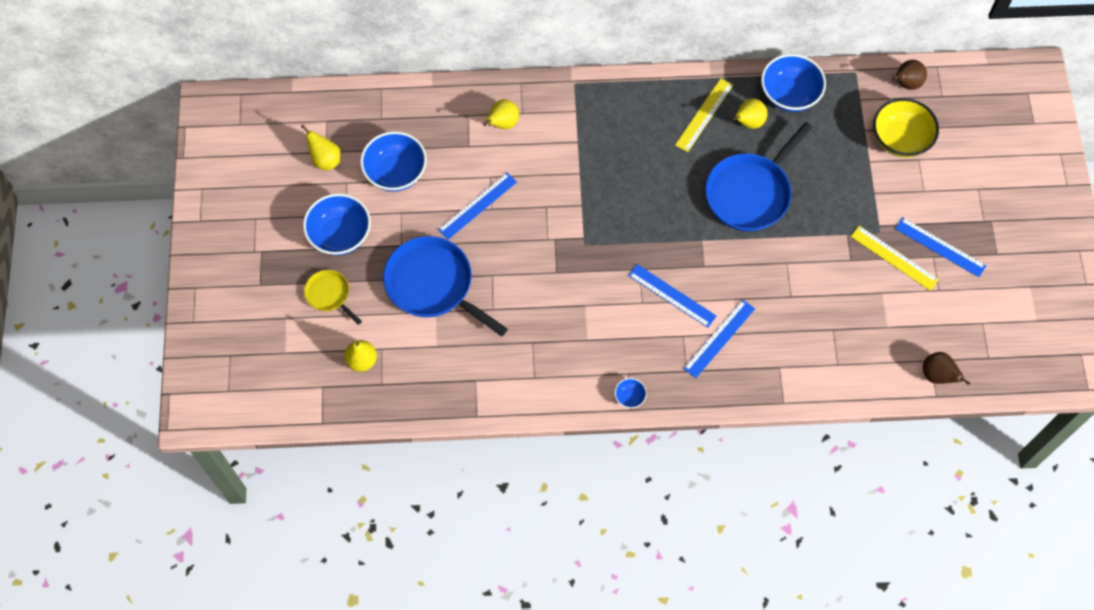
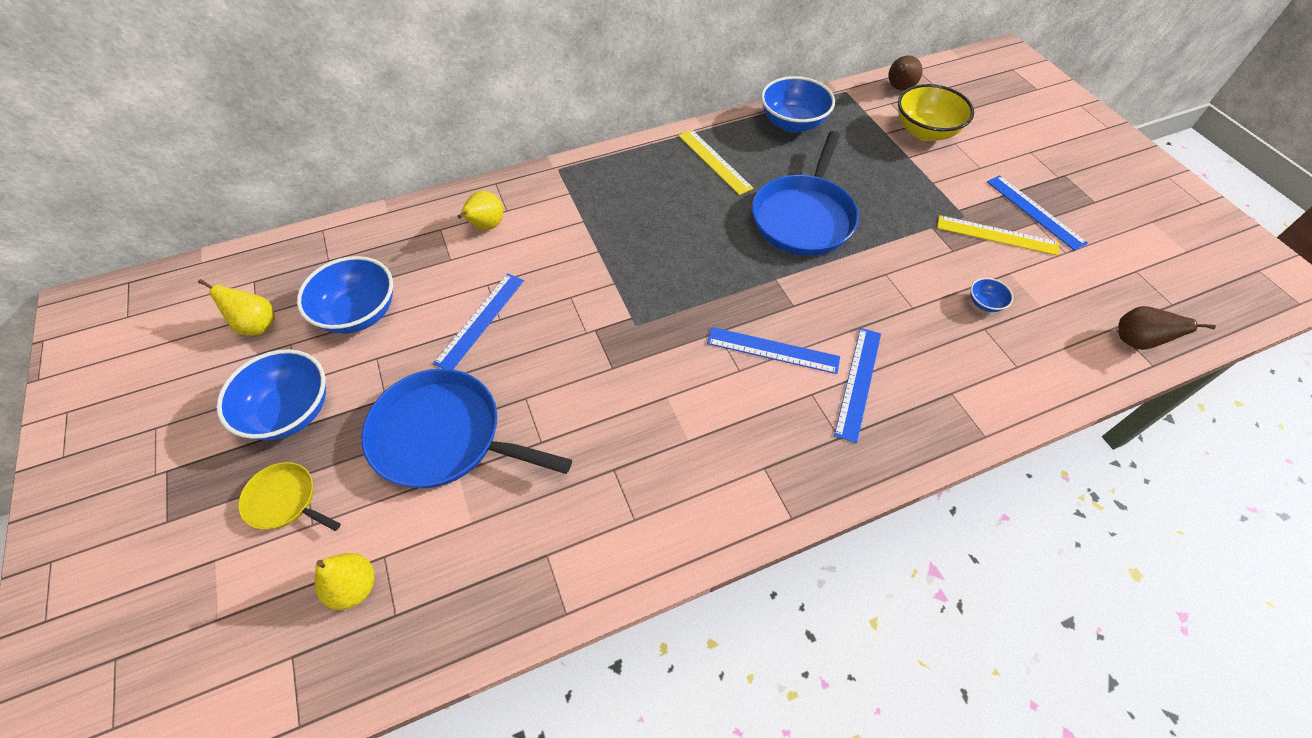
camera: 20 degrees left, 10 degrees down
(629, 397) = (782, 500): blue bowl -> blue bowl (984, 303)
(704, 115) = (714, 161): yellow ruler -> yellow ruler turned 45 degrees counterclockwise
(748, 122) = (764, 156): yellow pear -> none
(940, 247) = (1035, 211): blue ruler -> blue ruler turned 45 degrees clockwise

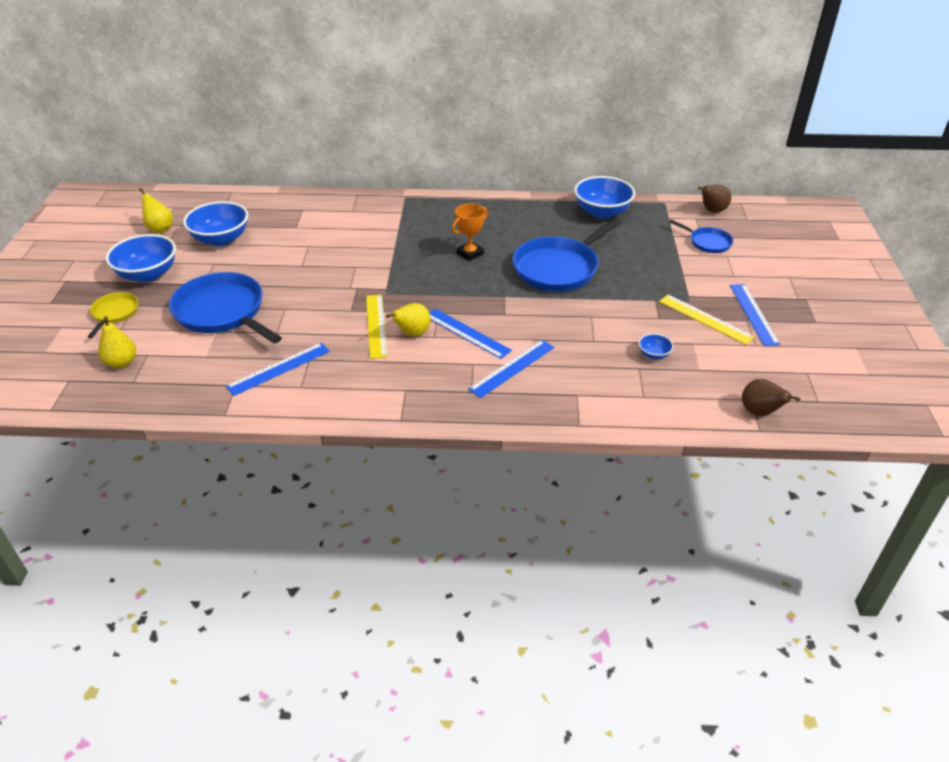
camera: 25 degrees right, 15 degrees down
(284, 500) = (114, 313): yellow pan -> yellow pan turned 45 degrees clockwise
(480, 320) = (289, 263): blue ruler -> blue ruler (278, 368)
(486, 226) = (332, 216): yellow pear -> yellow pear (412, 334)
(693, 229) = (470, 253): none -> orange trophy
(714, 161) = (520, 220): yellow ruler -> yellow ruler (376, 325)
(925, 131) = (708, 242): yellow bowl -> blue pan

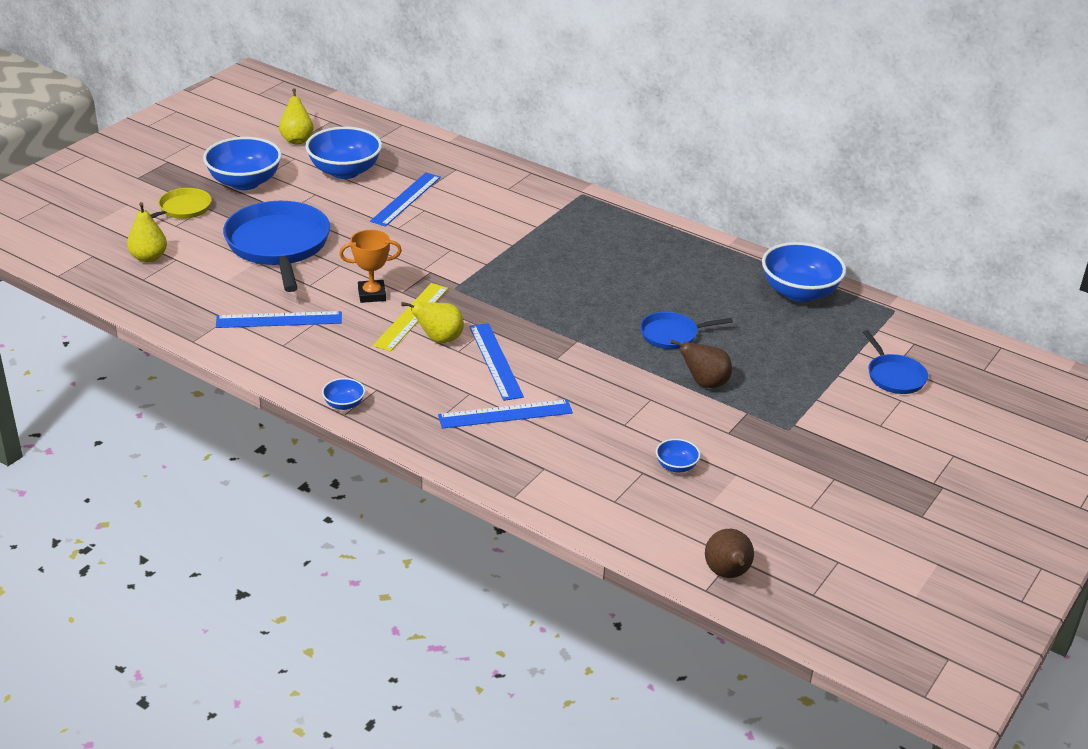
camera: 30 degrees right, 5 degrees down
(393, 412) = (344, 404): none -> blue bowl
(470, 253) = (588, 281): orange trophy -> orange trophy (372, 294)
(558, 268) = (672, 335): blue pan -> blue pan, size x0.51
(705, 319) = (783, 456): yellow ruler -> none
(712, 211) = (947, 342): brown pear -> brown pear (704, 383)
(754, 314) = (852, 475): blue ruler -> blue ruler (406, 199)

